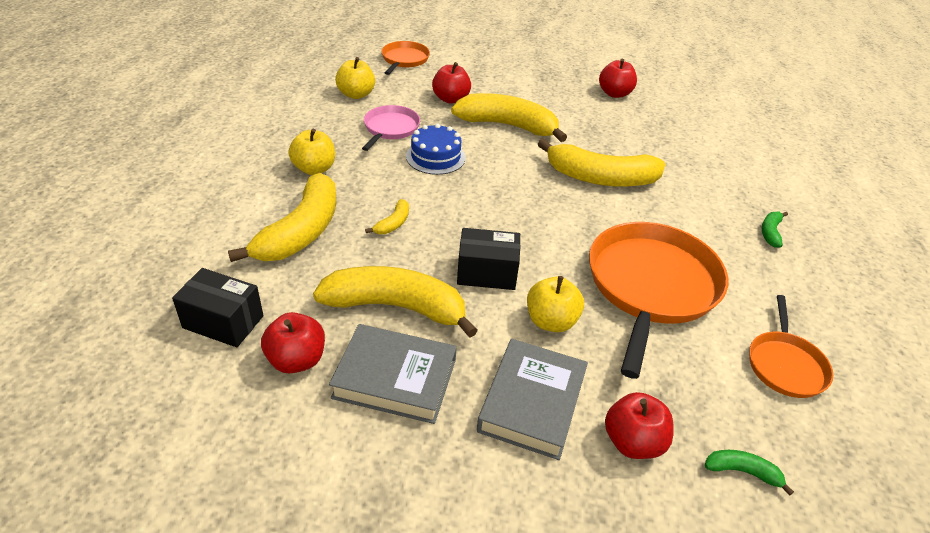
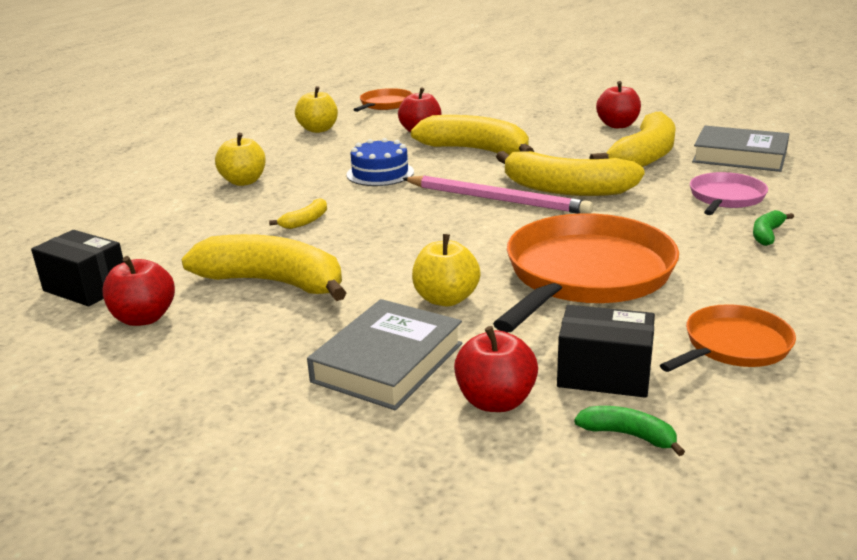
camera: 15 degrees right, 15 degrees down
(301, 232) = (204, 226): yellow banana -> yellow banana (644, 157)
(390, 128) = (341, 153): pink pan -> pink pan (725, 198)
(395, 379) = (241, 336): grey book -> grey book (739, 156)
(487, 273) = (390, 260): black box -> black box (604, 375)
(548, 192) = (497, 199): none -> pink pencil
(785, 365) = (733, 346): orange pan -> orange pan turned 150 degrees counterclockwise

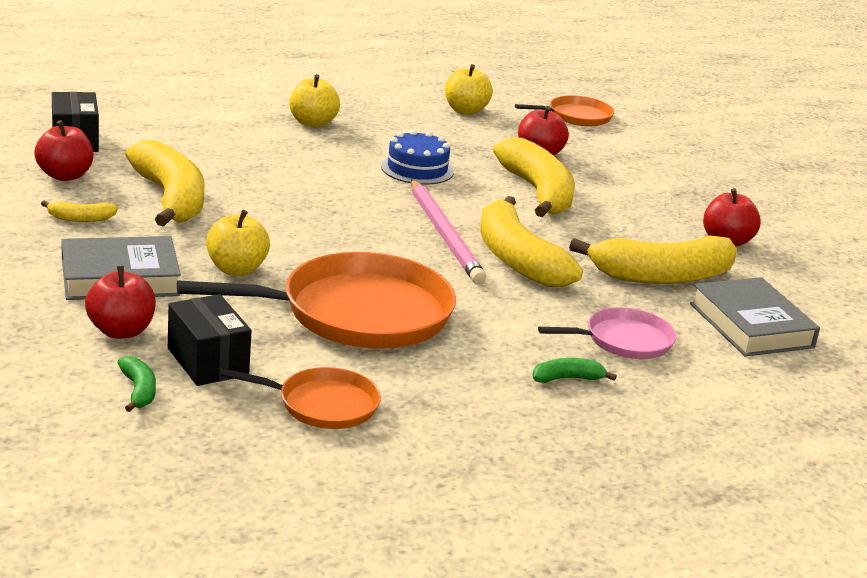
camera: 40 degrees right, 0 degrees up
(305, 221) = (281, 173): yellow banana -> yellow banana (80, 218)

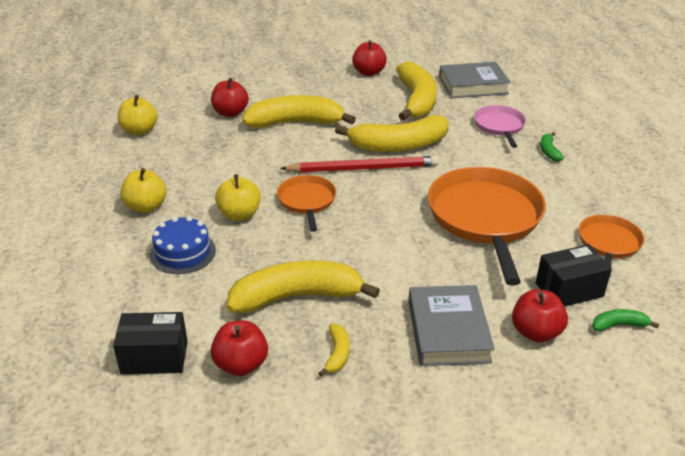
camera: 75 degrees left, 10 degrees up
(236, 269) = (426, 267): yellow apple -> yellow apple (239, 214)
(417, 169) = (249, 166): blue cake -> blue cake (182, 252)
(444, 235) = (363, 168): pink pencil -> red pencil
(576, 116) = (164, 88): orange pan -> orange pan (307, 201)

